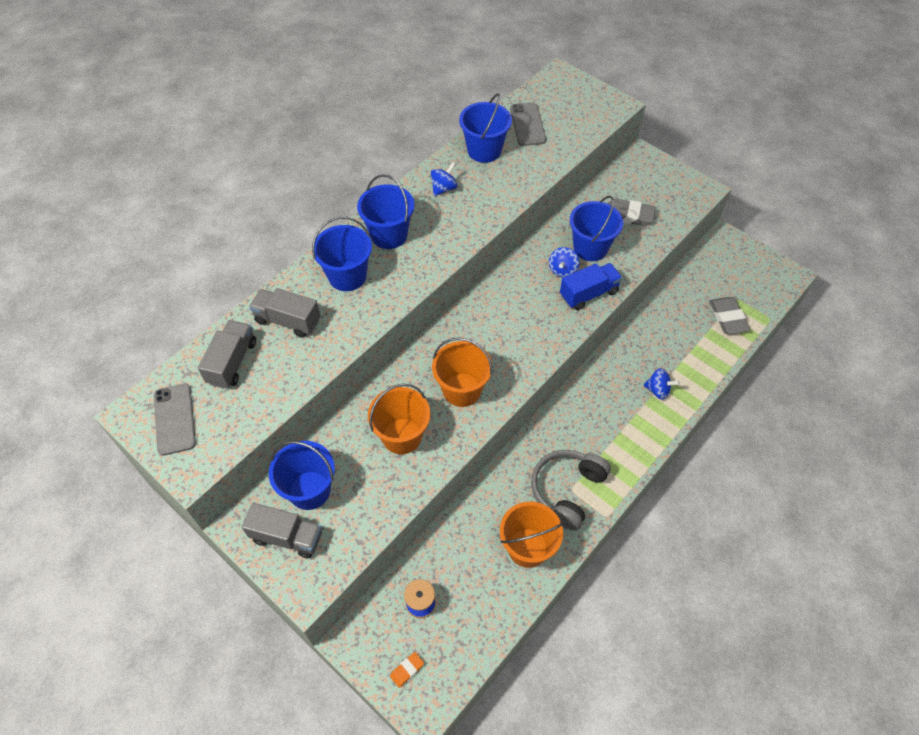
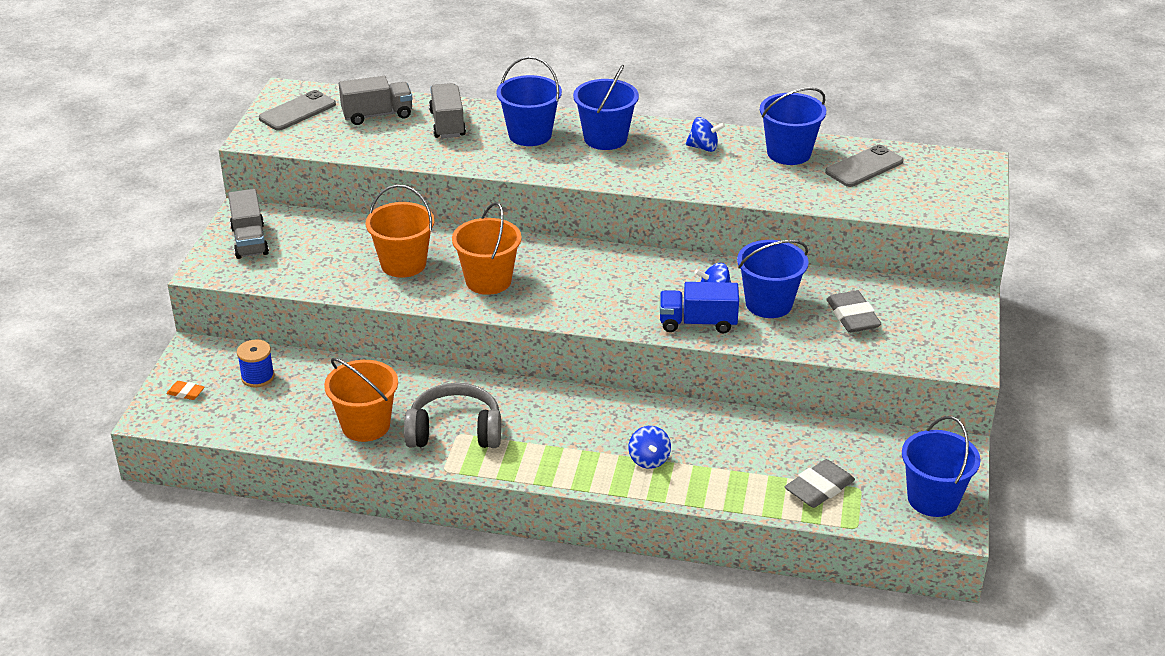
camera: 60 degrees right, 20 degrees down
(309, 490) = (304, 235): blue bucket -> blue bucket (933, 499)
(588, 294) = (697, 323): blue truck -> blue truck turned 150 degrees clockwise

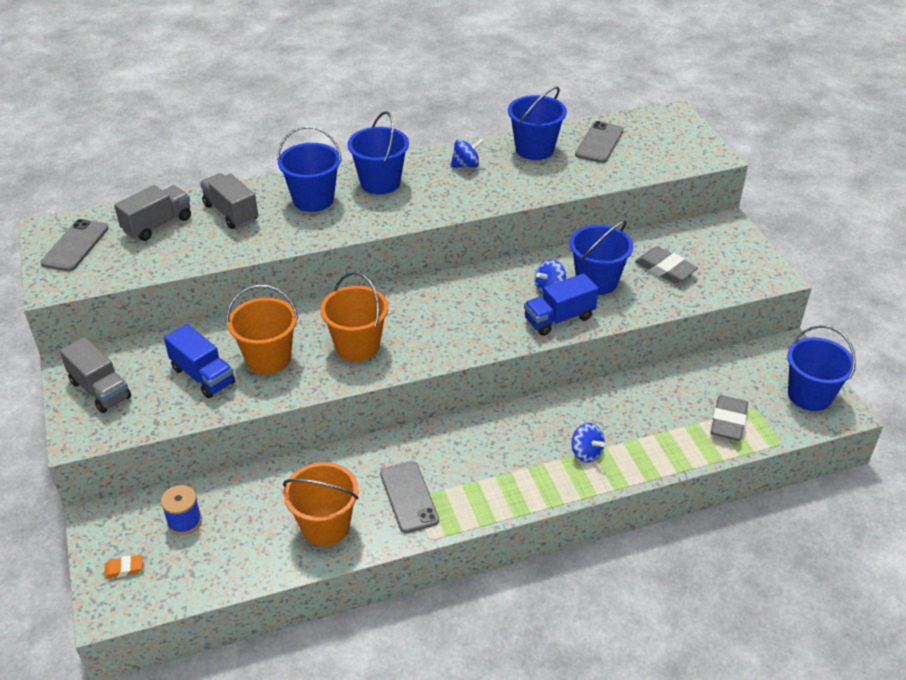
camera: 30 degrees left, 5 degrees up
(338, 259) = (203, 376): none -> blue truck
(455, 431) = (409, 497): grey headphones -> grey phone

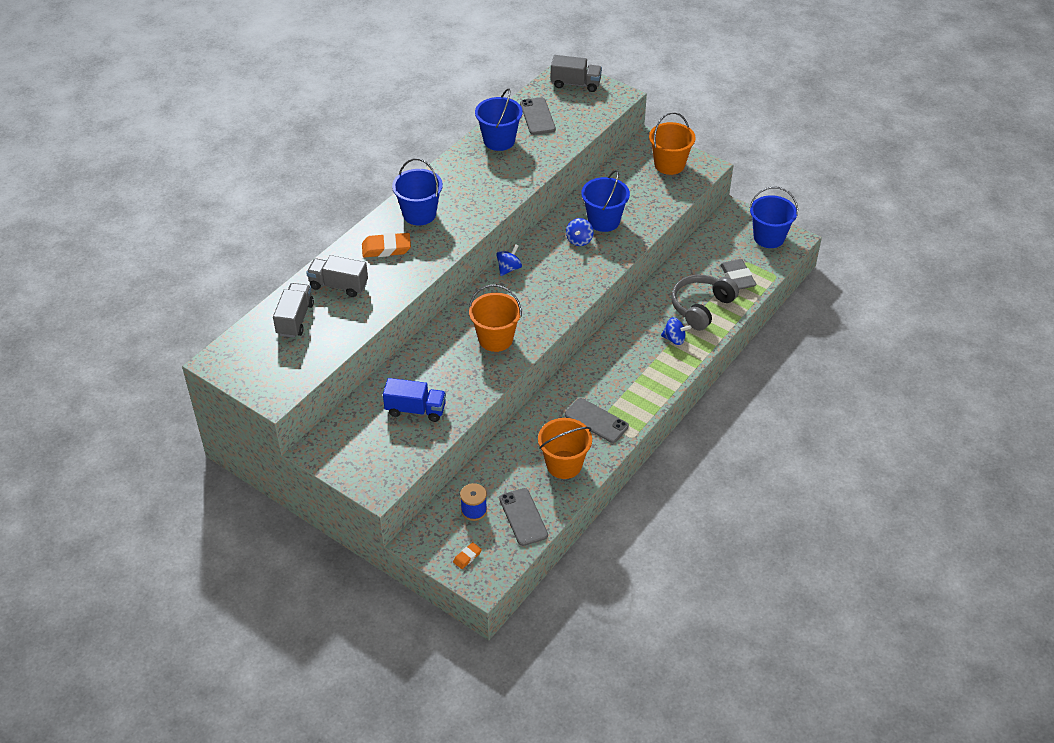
camera: 35 degrees left, 5 degrees up
(75, 245) = (253, 363): grey phone -> grey phone (523, 517)
(100, 390) = (356, 454): grey truck -> grey truck (575, 84)
(268, 358) = (446, 376): orange bucket -> orange bucket (669, 164)
(313, 199) = (386, 248): blue bucket -> orange eraser
(466, 165) = (465, 174): blue spinning top -> blue spinning top (509, 268)
(559, 319) = (604, 258): blue truck -> none
(652, 433) = (701, 307): none -> grey headphones
(665, 269) = (638, 192): grey eraser -> none

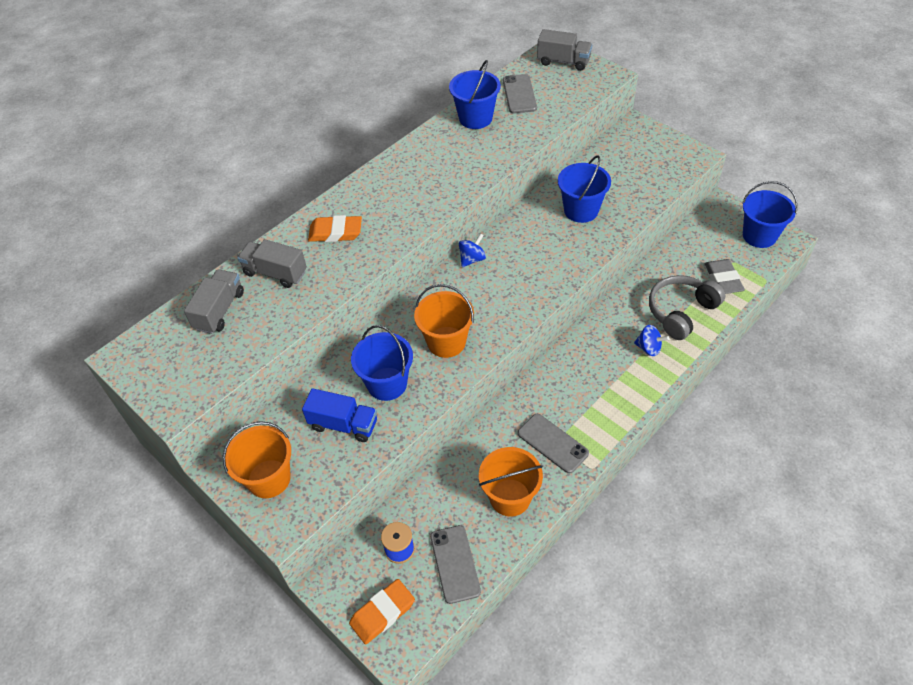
camera: 10 degrees right, 5 degrees up
(419, 214) = (378, 195): blue bucket -> blue bucket (387, 384)
(467, 557) = (382, 613): orange eraser -> orange eraser, size x1.88
(579, 240) = (552, 231): blue spinning top -> none
(669, 164) = (657, 151): orange bucket -> orange bucket (269, 479)

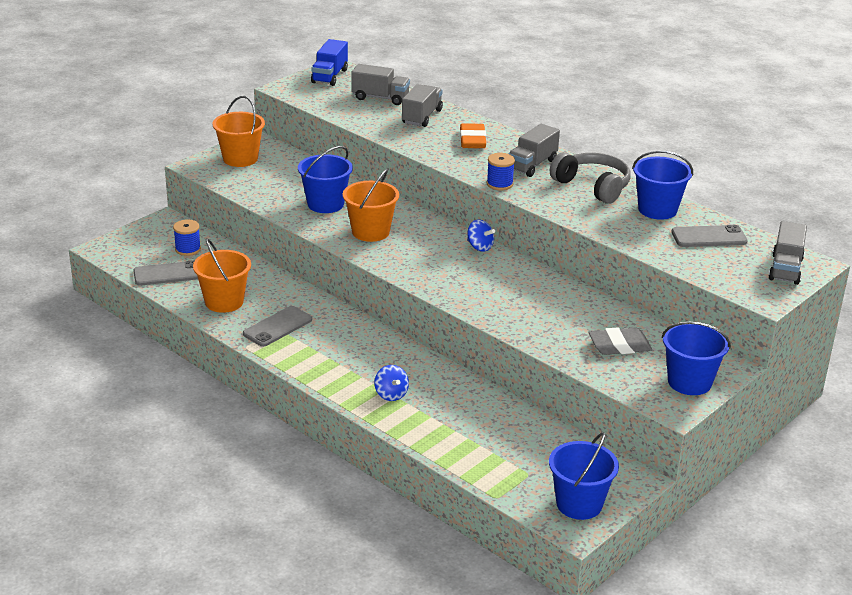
camera: 85 degrees right, 20 degrees down
(343, 424) = (285, 186): blue truck -> blue truck (329, 76)
(382, 613) = (135, 243): orange eraser -> none
(391, 190) = (532, 165): none -> grey truck
(431, 213) = (499, 184): none -> blue spool
(581, 210) = (559, 315): blue bucket -> blue bucket (689, 382)
(649, 348) = (391, 394): blue spinning top -> blue spinning top turned 45 degrees counterclockwise
(681, 312) = (444, 423): grey headphones -> grey headphones (592, 186)
(723, 279) = (497, 461): grey eraser -> grey eraser (619, 346)

